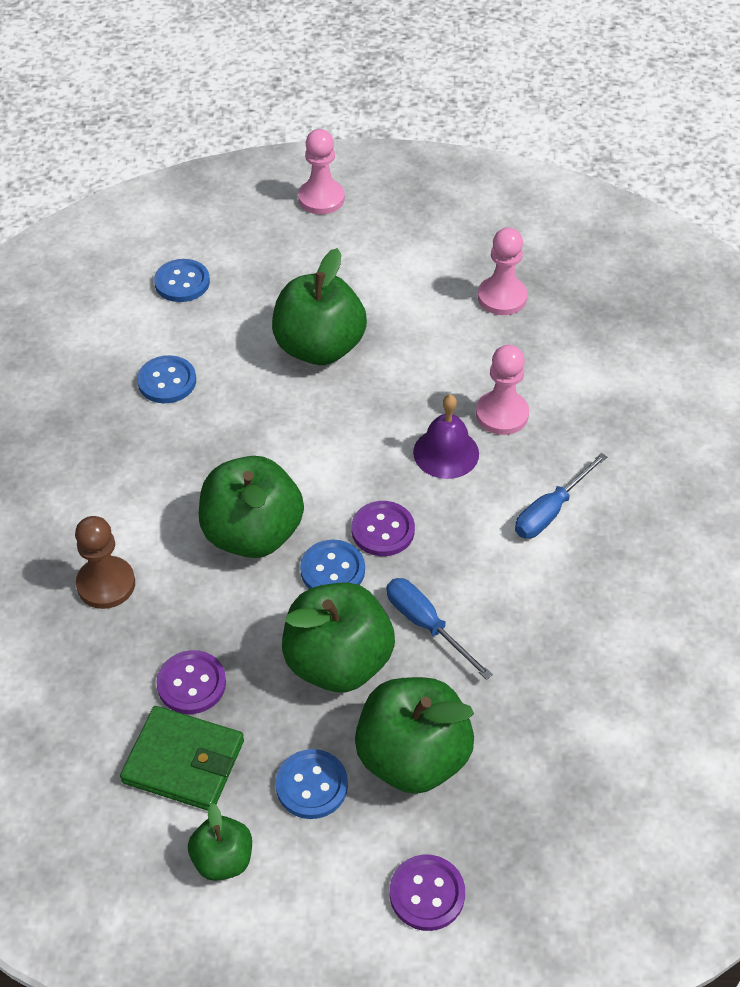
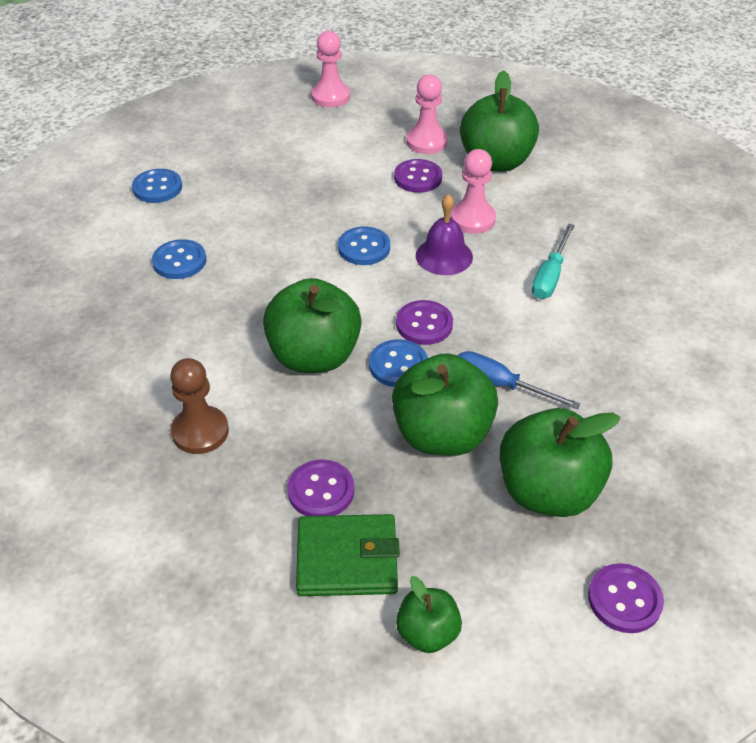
camera: 20 degrees left, 5 degrees down
(311, 785) = (474, 542): blue button -> blue button (364, 248)
(319, 347) = (299, 207): green apple -> green apple (496, 162)
(321, 199) = (246, 107): pink pawn -> pink pawn (330, 96)
(467, 343) = (418, 178): none -> purple button
(551, 511) = (550, 275): blue screwdriver -> turquoise screwdriver

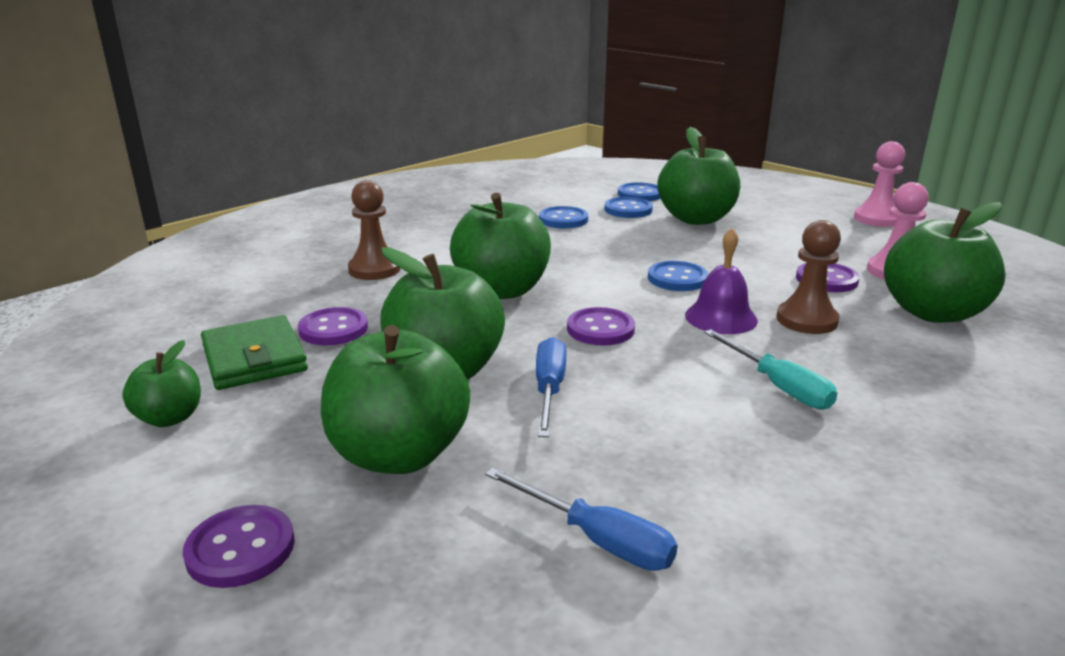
camera: 65 degrees right, 20 degrees down
(249, 183) = (696, 219): none -> green apple
(398, 365) = (526, 329): blue button -> blue button (628, 210)
(472, 219) = (806, 320): pink pawn -> brown pawn
(550, 275) = (778, 386): turquoise screwdriver -> turquoise screwdriver turned 120 degrees counterclockwise
(672, 422) = (596, 539): none -> blue screwdriver

